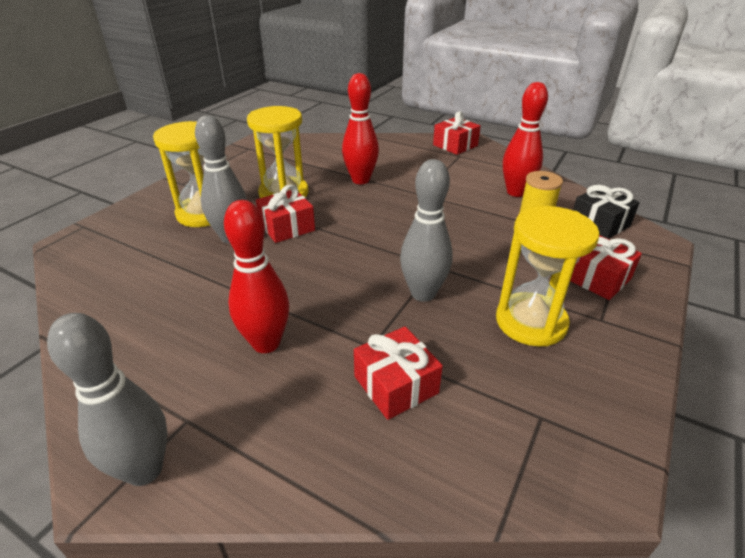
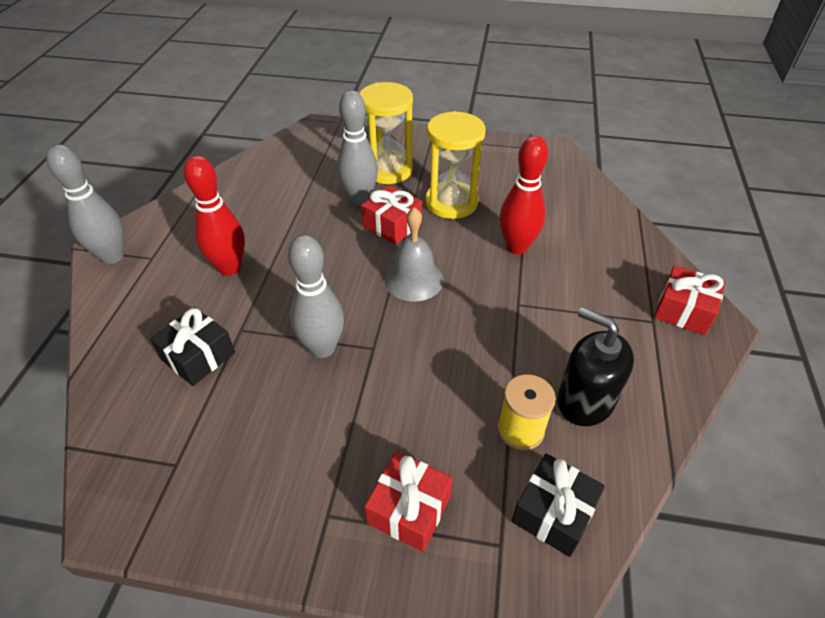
camera: 70 degrees right, 10 degrees up
(366, 230) = (414, 279): none -> grey bell
(396, 385) = (198, 356): red gift -> black gift
(516, 192) = (585, 400): red bowling pin -> black soap dispenser
(530, 322) = (303, 444): yellow hourglass -> none

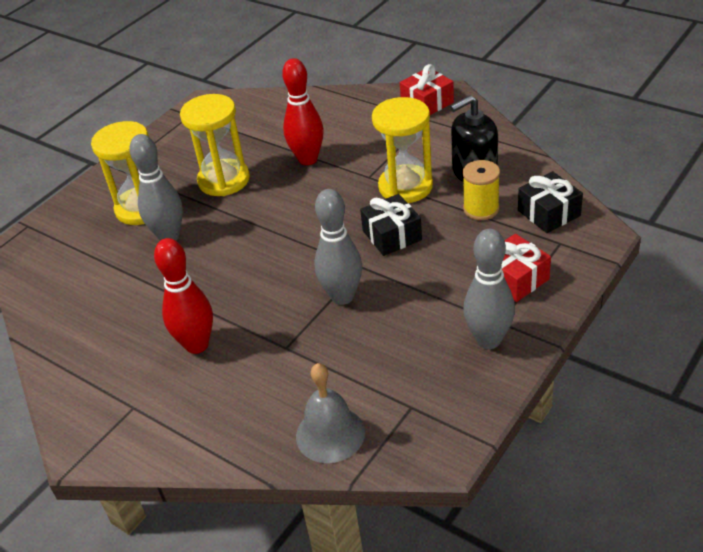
camera: 60 degrees left, 5 degrees down
(112, 256) = (104, 441): grey bowling pin -> grey bowling pin (488, 340)
(198, 356) = (300, 380): black gift -> black gift (392, 235)
(392, 225) = (223, 223): red gift -> none
(414, 279) = (302, 226): grey bell -> grey bell (330, 434)
(519, 341) = (405, 187): none -> yellow hourglass

